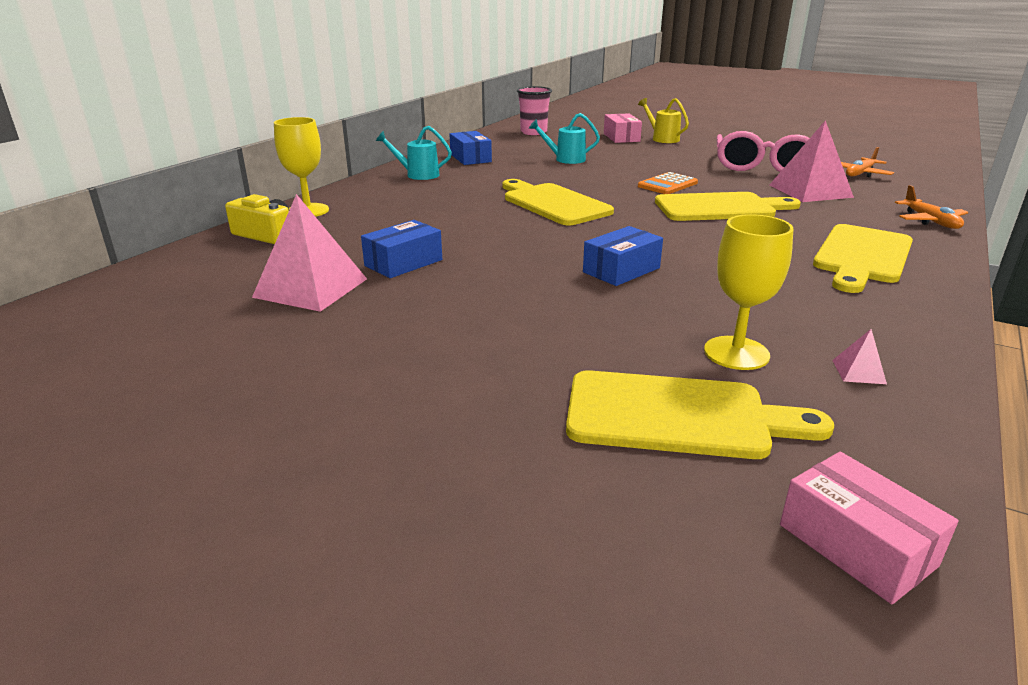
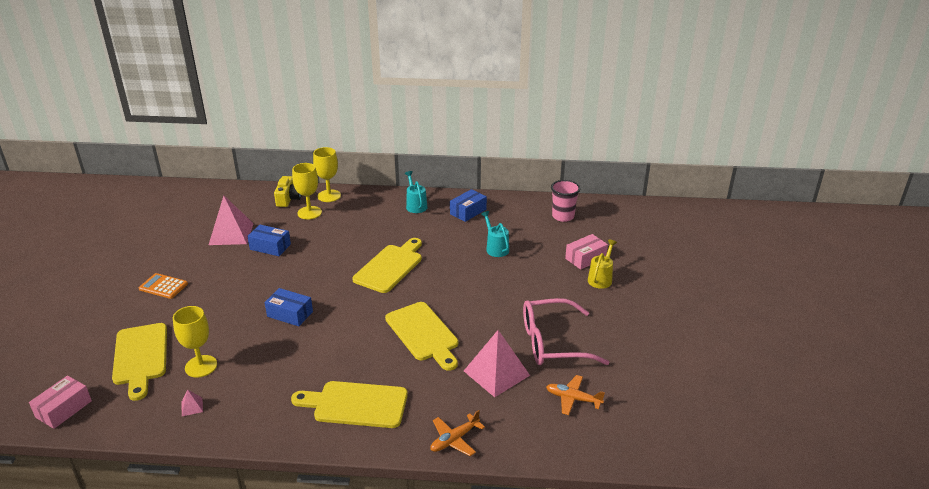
camera: 65 degrees right, 5 degrees up
(337, 227) = (309, 213): none -> yellow goblet
(667, 185) = (464, 303): orange calculator -> orange calculator (163, 286)

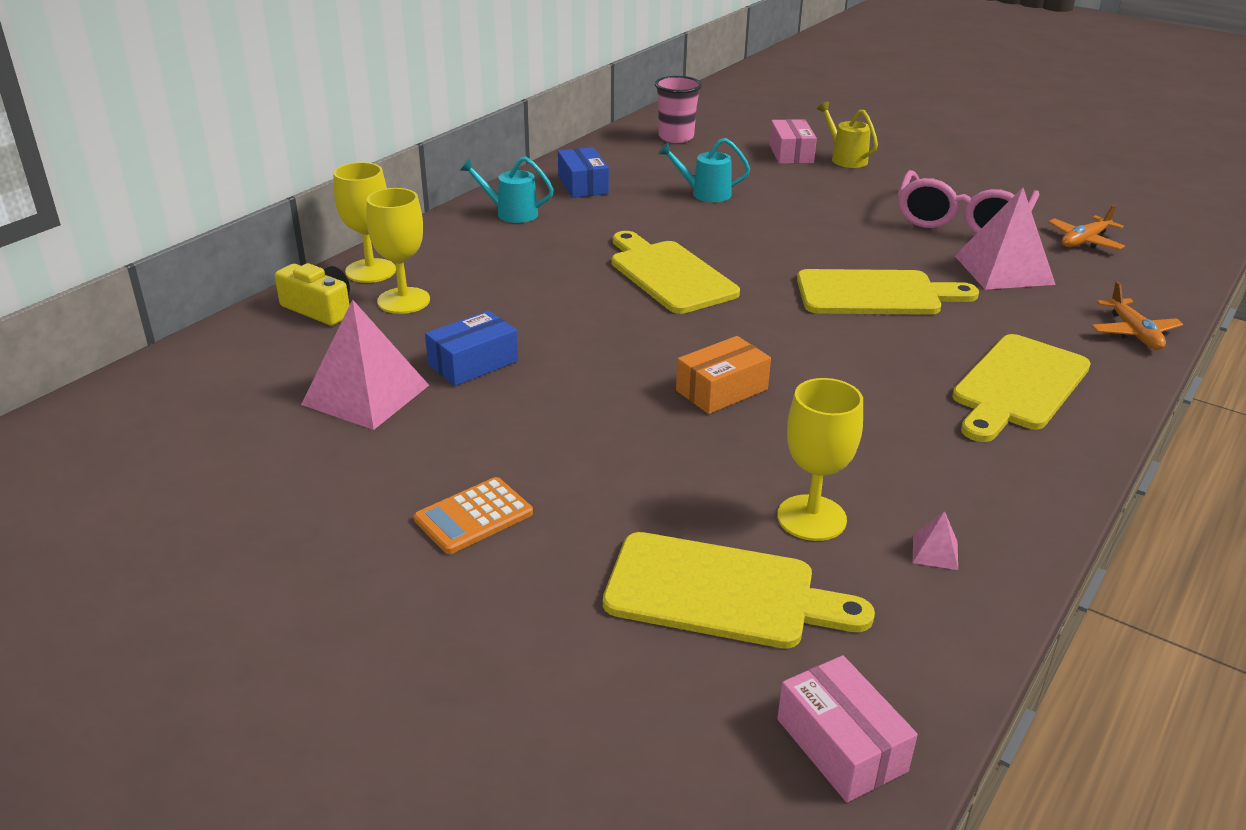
camera: 60 degrees left, 0 degrees up
(290, 314) = (721, 390): blue box -> orange box

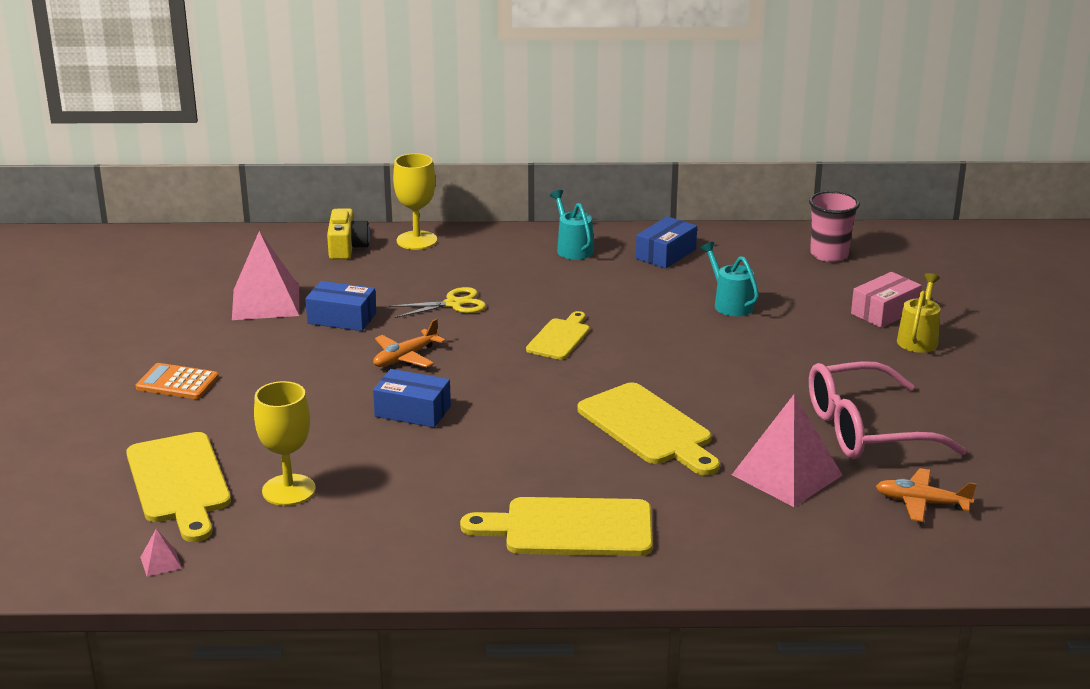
camera: 55 degrees right, 5 degrees down
(403, 301) = (391, 266): yellow goblet -> none
(532, 298) = (454, 304): none -> yellow scissors
(669, 274) = (560, 338): yellow cutting board -> yellow cutting board, size x0.59
(721, 390) = (412, 411): orange box -> blue box
(841, 745) = (77, 560): pink box -> none
(935, 552) = (296, 545): pink pyramid -> pink pyramid (161, 562)
(1134, 333) = (747, 566): orange plane -> orange plane (405, 357)

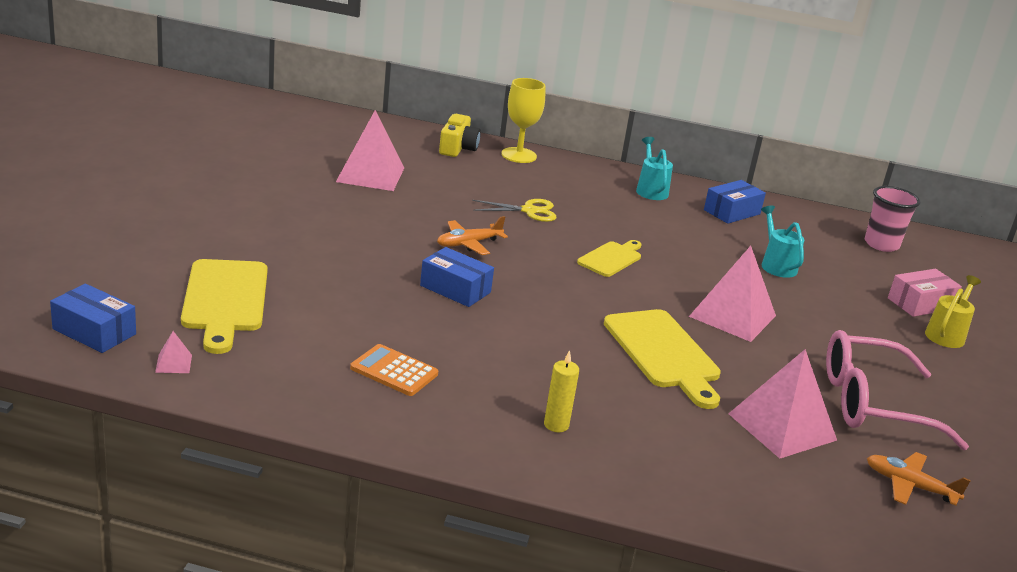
camera: 10 degrees right, 0 degrees up
(177, 382) = (265, 220): orange calculator -> orange calculator (394, 371)
(289, 490) = (316, 329): yellow goblet -> none
(342, 318) = (428, 201): blue box -> blue box (94, 331)
(570, 528) = (556, 425): yellow cutting board -> yellow candle
(703, 371) = (732, 316): none -> pink pyramid

